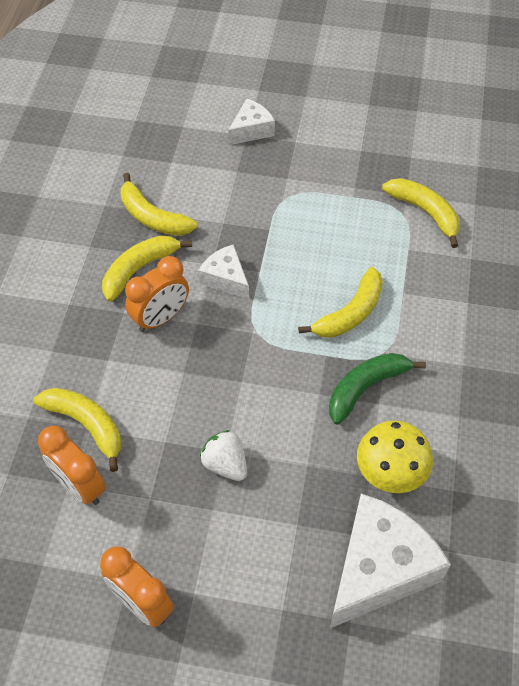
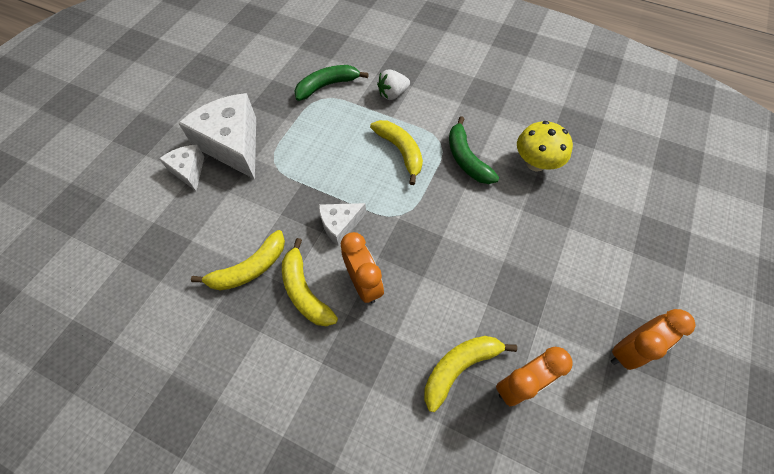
camera: 75 degrees left, 5 degrees up
(225, 464) = (514, 263): white strawberry -> white strawberry (392, 94)
(379, 569) = (605, 188): white cheese -> white cheese (233, 144)
(425, 212) = (327, 86): yellow banana -> green banana

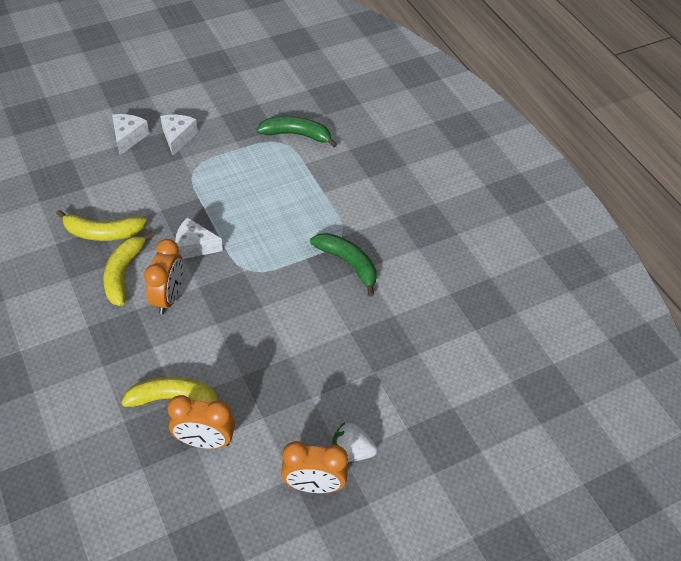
camera: 35 degrees right, 10 degrees down
(233, 144) = (178, 137): white cheese -> white cheese, size x0.52
(392, 94) = (344, 174): white strawberry -> white strawberry (351, 451)
(400, 151) = (300, 223): yellow banana -> none
(466, 159) = (348, 263): green banana -> green banana turned 120 degrees clockwise
(535, 163) = (405, 306): yellow mushroom -> none

